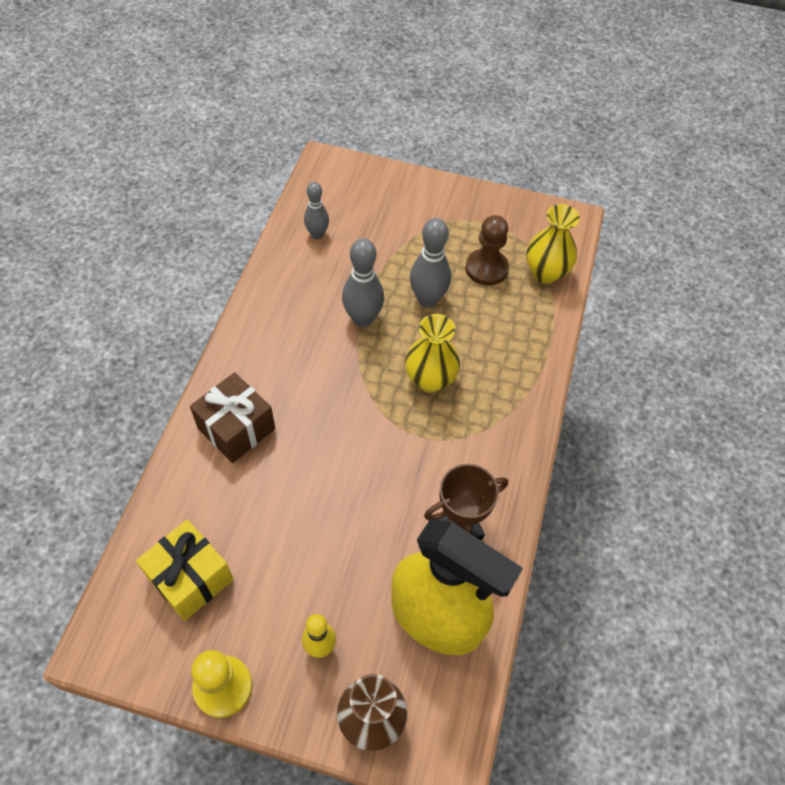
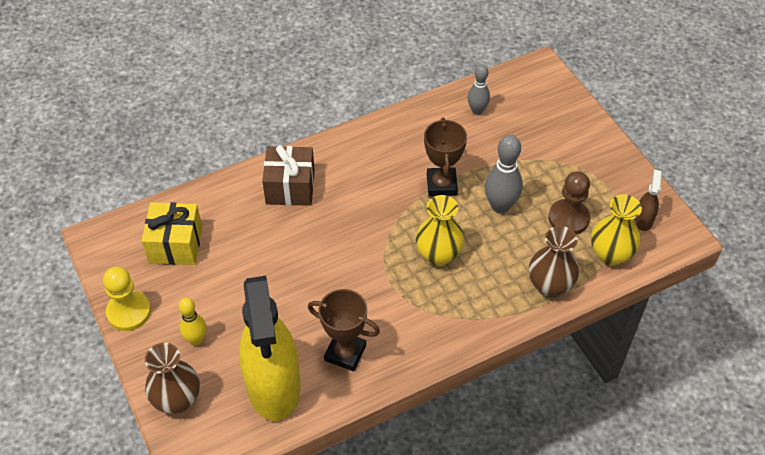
camera: 50 degrees right, 5 degrees down
(363, 319) = (441, 185): grey bowling pin -> brown trophy
(535, 333) = (549, 286): none -> brown vase
(536, 228) = (643, 220): none -> brown spray bottle

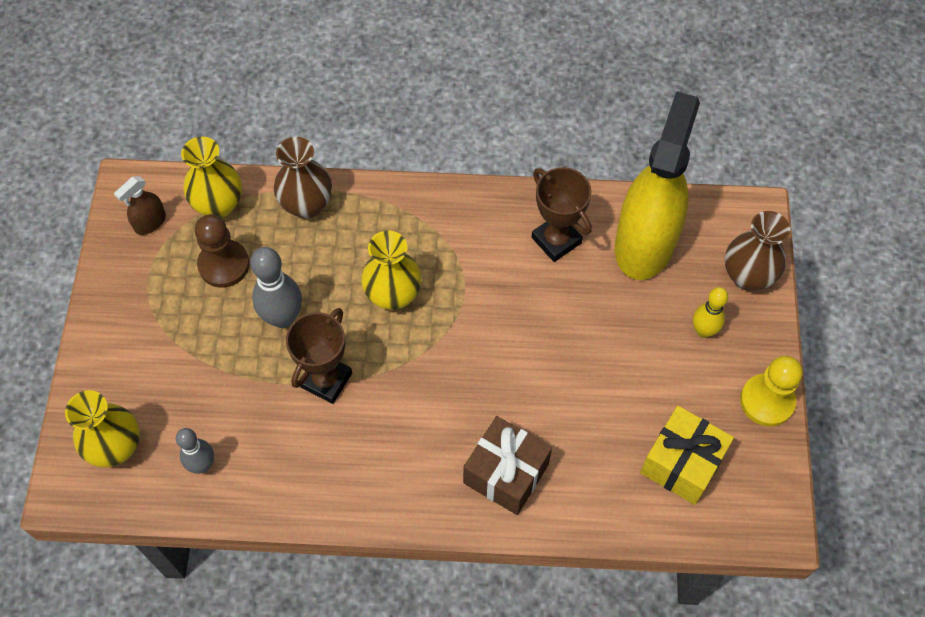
camera: 150 degrees left, 10 degrees up
(534, 96) = (116, 447): none -> yellow vase

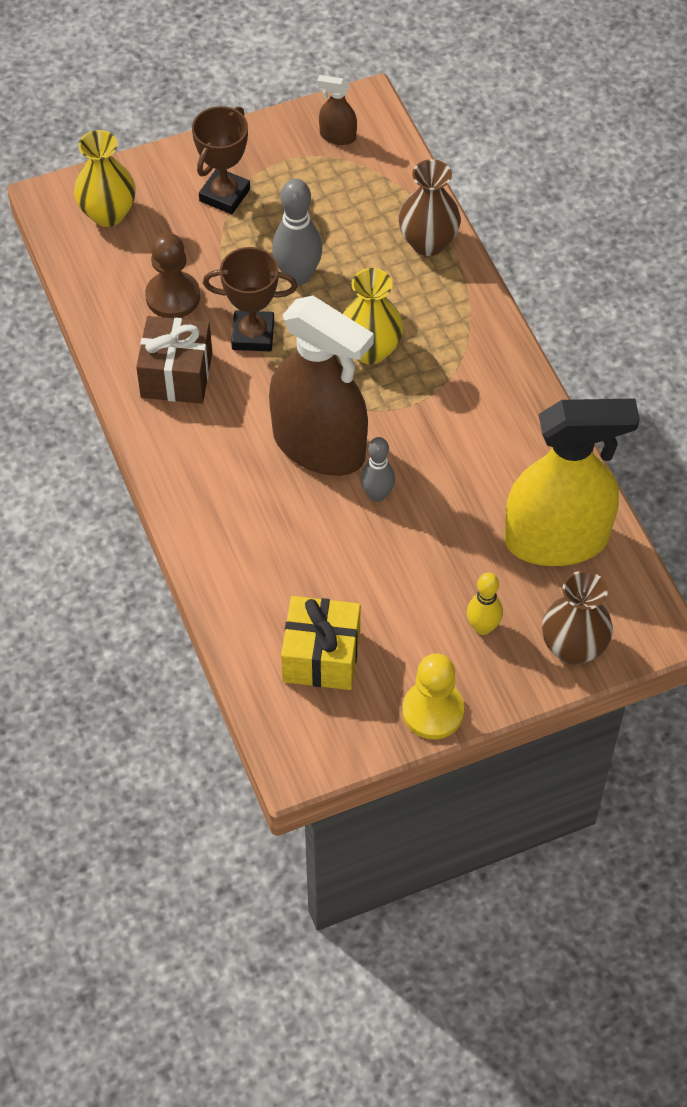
camera: 65 degrees right, 5 degrees down
(202, 465) = (123, 281): grey bowling pin -> grey bowling pin (377, 494)
(219, 204) = (387, 177): yellow vase -> none
(224, 265) = (326, 209): brown pawn -> brown pawn (173, 297)
(471, 376) = (319, 446): none -> brown spray bottle
(506, 474) = (233, 512): brown gift -> brown gift (176, 375)
(556, 240) = (512, 460): brown trophy -> brown trophy (224, 195)

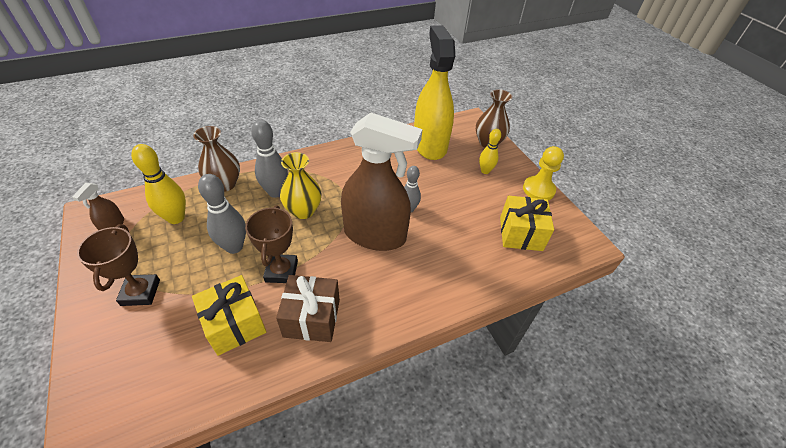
camera: 95 degrees left, 10 degrees down
(108, 213) = (125, 382): yellow vase -> none
(173, 297) = (235, 324): brown pawn -> yellow gift
(224, 195) = (140, 292): brown trophy -> brown trophy turned 60 degrees clockwise
(319, 446) = (375, 235): brown spray bottle -> brown spray bottle turned 75 degrees clockwise
(353, 200) = (176, 218): none -> yellow bowling pin
(412, 310) = (276, 192): none -> grey bowling pin

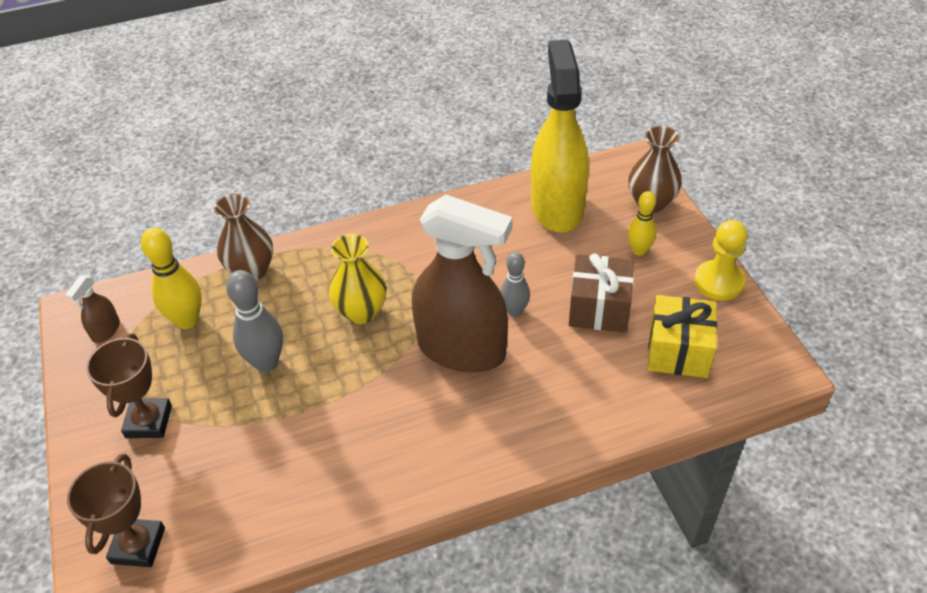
camera: 10 degrees right, 0 degrees up
(235, 324) = (269, 466): yellow gift -> none
(276, 192) = (323, 283): grey bowling pin -> none
(281, 271) = (330, 398): brown trophy -> brown trophy (138, 545)
(312, 318) = (369, 462): brown gift -> brown gift (599, 308)

